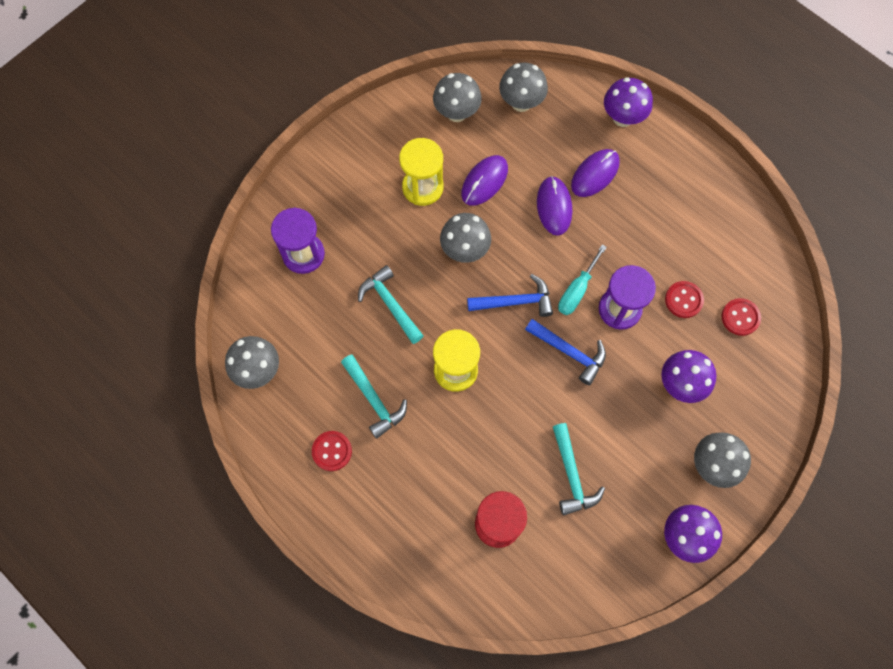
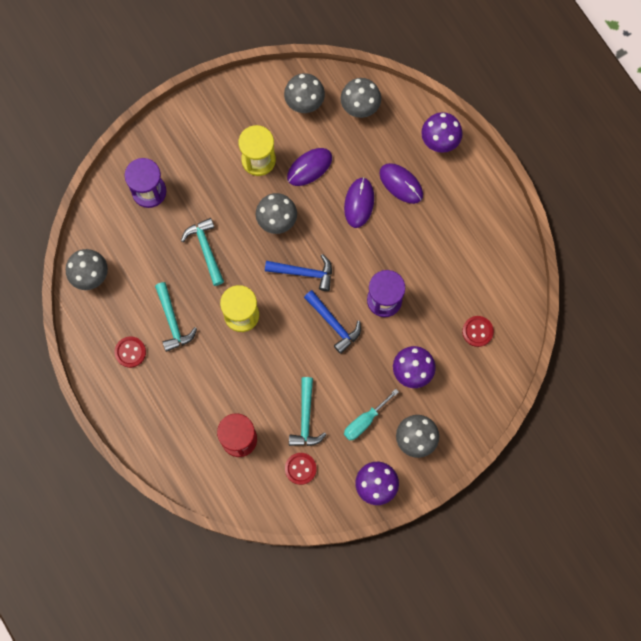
camera: 15 degrees right, 5 degrees up
(576, 290) = (355, 276): turquoise screwdriver -> turquoise screwdriver (364, 421)
(595, 174) = (401, 184): purple mouse -> purple mouse turned 75 degrees clockwise
(683, 300) = (437, 306): red button -> red button (300, 468)

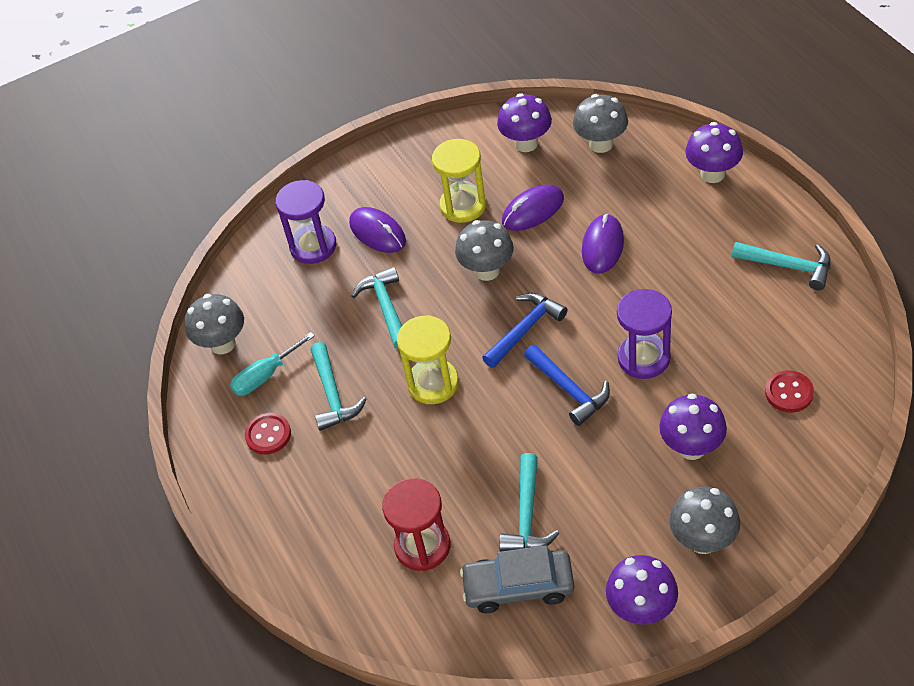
camera: 10 degrees right, 25 degrees down
(300, 468) = (518, 586): red button -> grey car
(304, 102) = (526, 143): grey mushroom -> purple mushroom
(304, 273) = (525, 329): blue hammer -> blue hammer turned 60 degrees counterclockwise
(364, 421) = (620, 517): turquoise screwdriver -> turquoise screwdriver (265, 376)
(401, 184) = (661, 222): purple mouse -> purple mouse (377, 232)
(486, 228) = (788, 266): none -> turquoise hammer

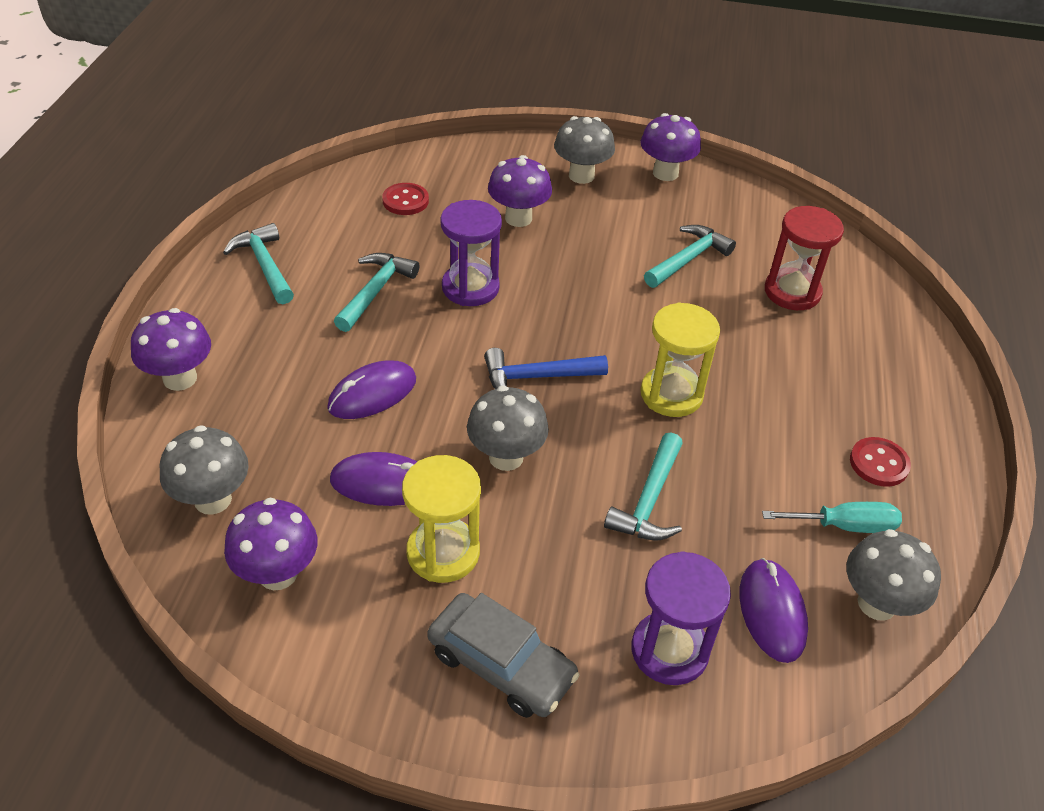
camera: 150 degrees left, 5 degrees down
(333, 395) = (781, 453): turquoise hammer -> turquoise hammer (375, 291)
(377, 232) = (574, 602): purple mouse -> purple mouse (772, 612)
(518, 586) = (738, 229): grey car -> grey car (501, 664)
(569, 390) = (558, 308): blue hammer -> none

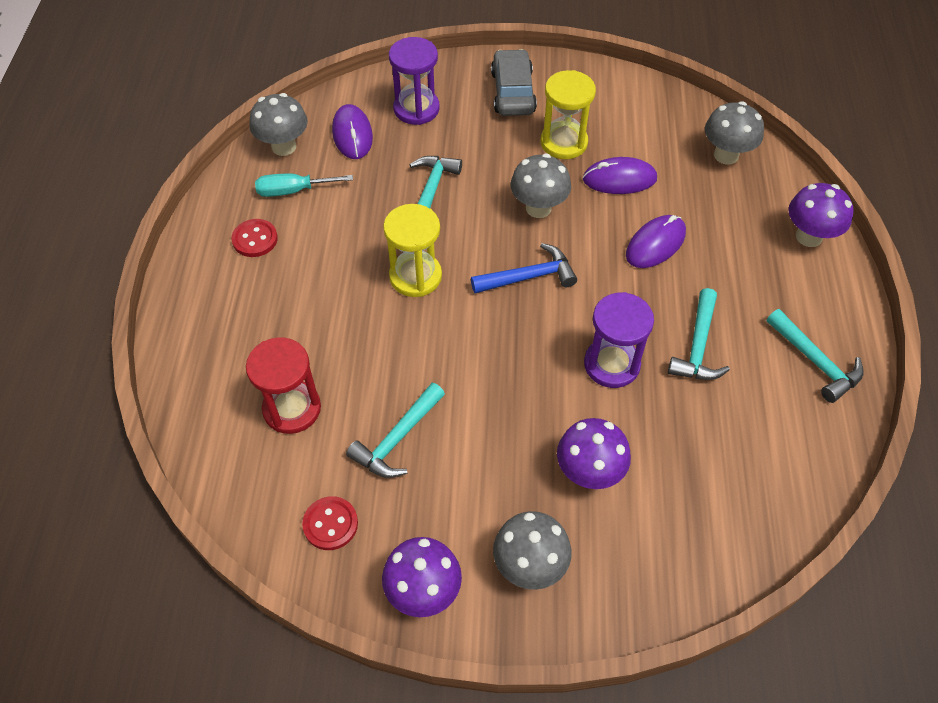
camera: 175 degrees right, 10 degrees up
(278, 573) = (660, 120): purple mushroom -> none
(405, 201) = (721, 480): red button -> red button (330, 524)
(501, 664) = (513, 92): grey car -> grey car turned 60 degrees clockwise

